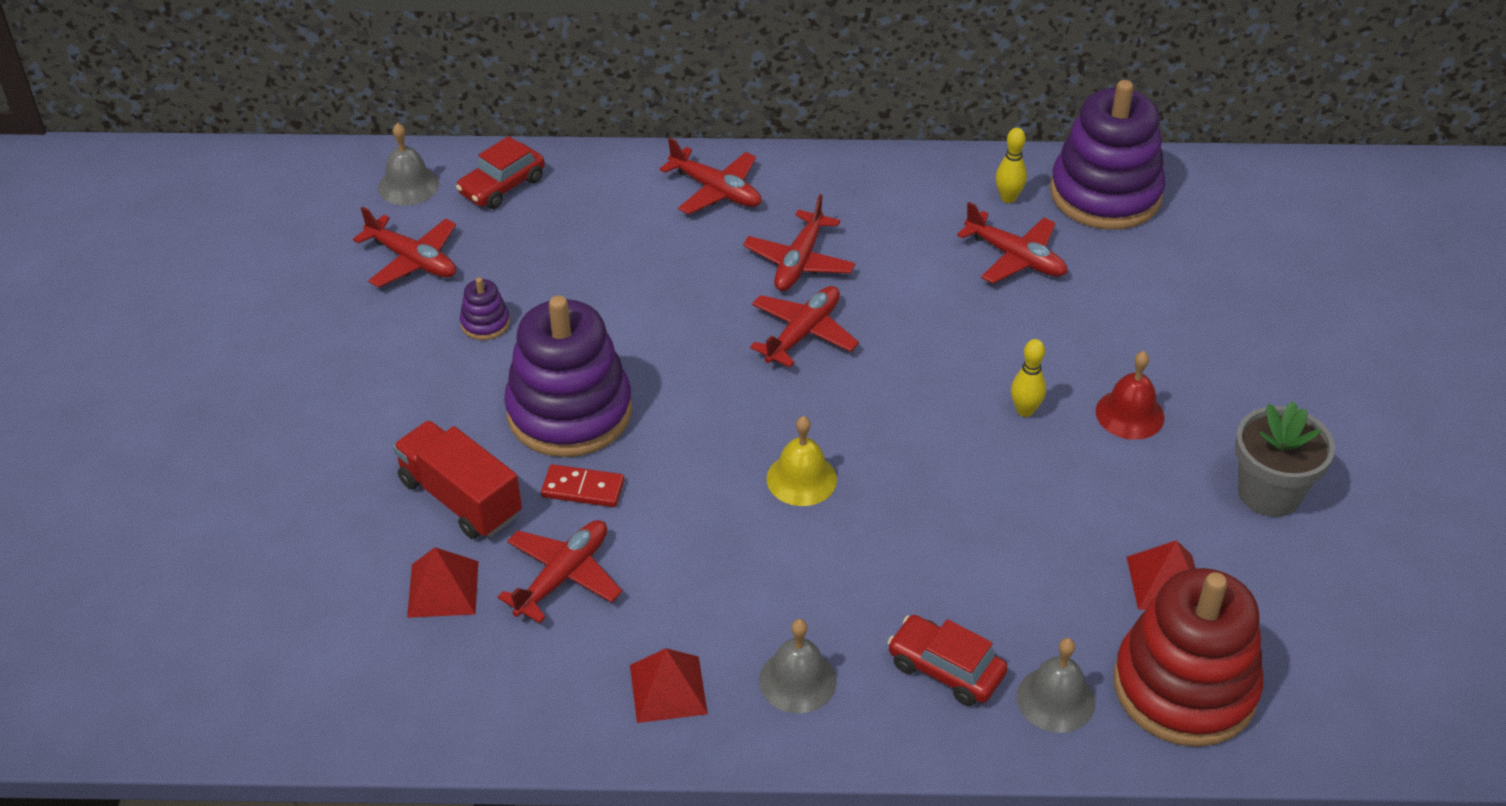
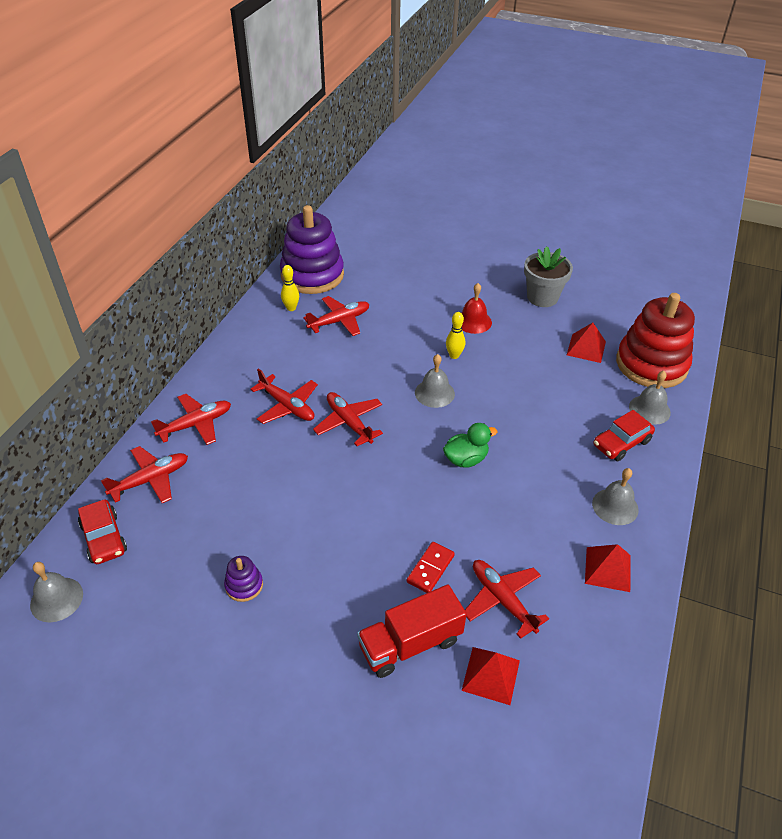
camera: 70 degrees left, 0 degrees up
(413, 260) = (146, 616): red plane -> red plane (151, 479)
(569, 412) = (357, 558): purple stacking toy -> none
(801, 479) = (466, 459): yellow bell -> green duck
(922, 409) = (434, 393): none -> grey bell

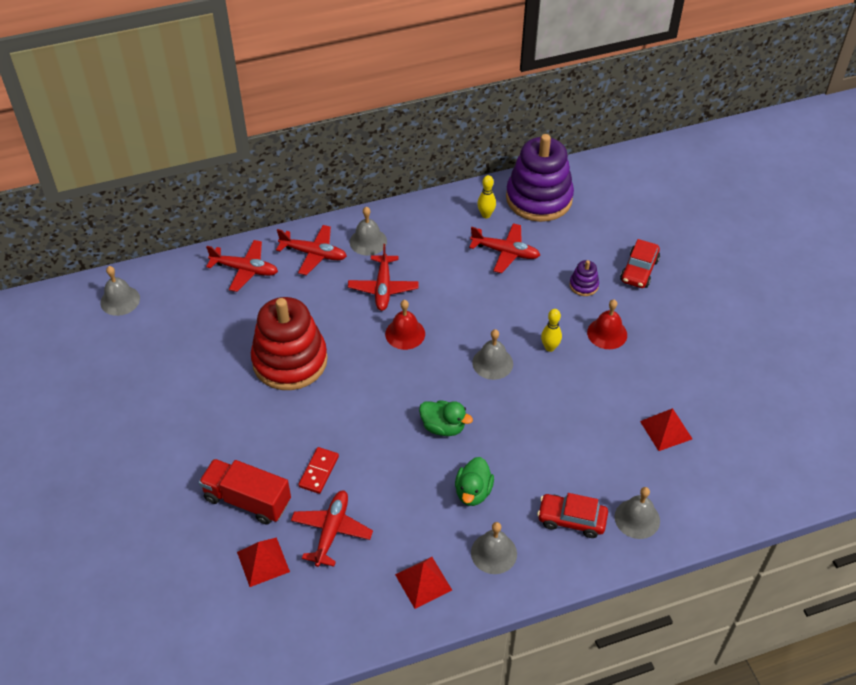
camera: 50 degrees right, 5 degrees up
(104, 538) = (180, 285): red car -> red car (639, 270)
(228, 384) = (368, 241): none -> grey bell
(244, 585) = (211, 380): purple stacking toy -> purple stacking toy (583, 285)
(349, 422) = (405, 333): red plane -> red bell
(430, 569) = (318, 471): red domino -> red domino turned 60 degrees counterclockwise
(542, 297) = (698, 360): grey flower pot -> none
(546, 481) = (473, 492): none -> green duck
(651, 364) = (700, 489): red stacking toy -> red stacking toy (290, 361)

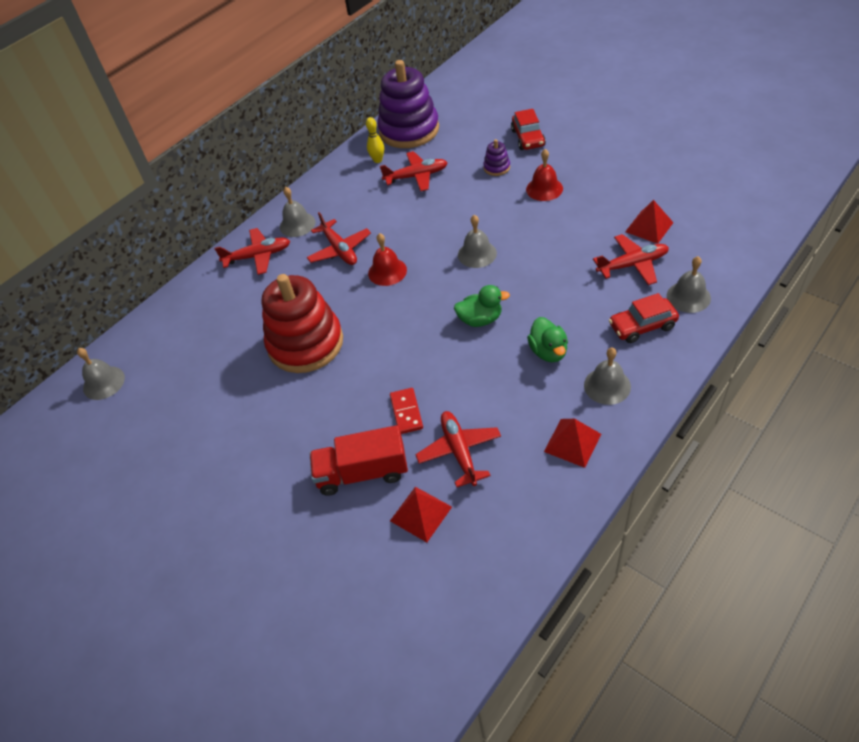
camera: 25 degrees left, 0 degrees up
(245, 270) = (206, 298): red plane -> red plane (633, 264)
(550, 347) = (511, 220): yellow bowling pin -> none

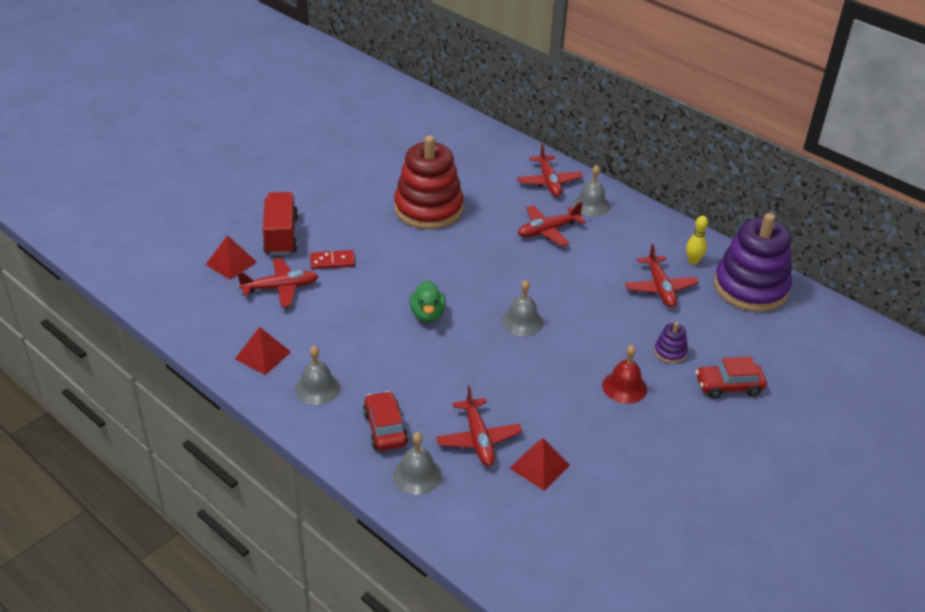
camera: 85 degrees right, 10 degrees down
(103, 382) = (417, 111): grey bell -> none
(387, 271) = (509, 259): red bell -> none
(548, 351) = (372, 355): green duck -> none

